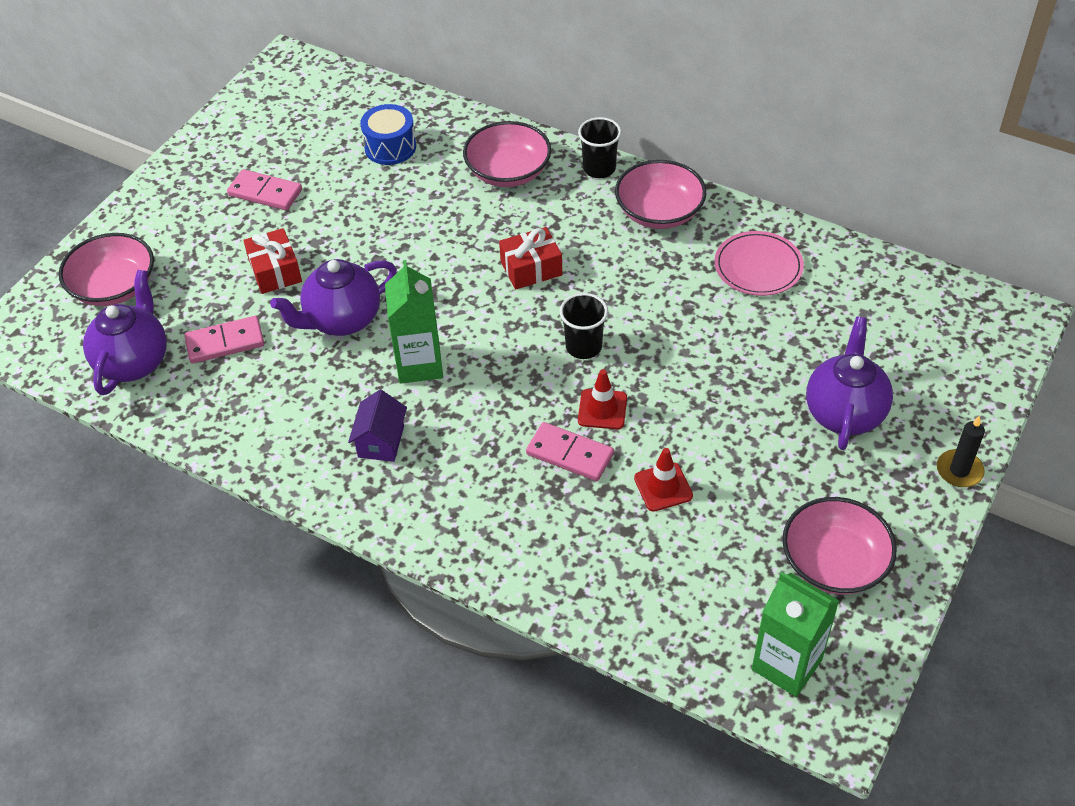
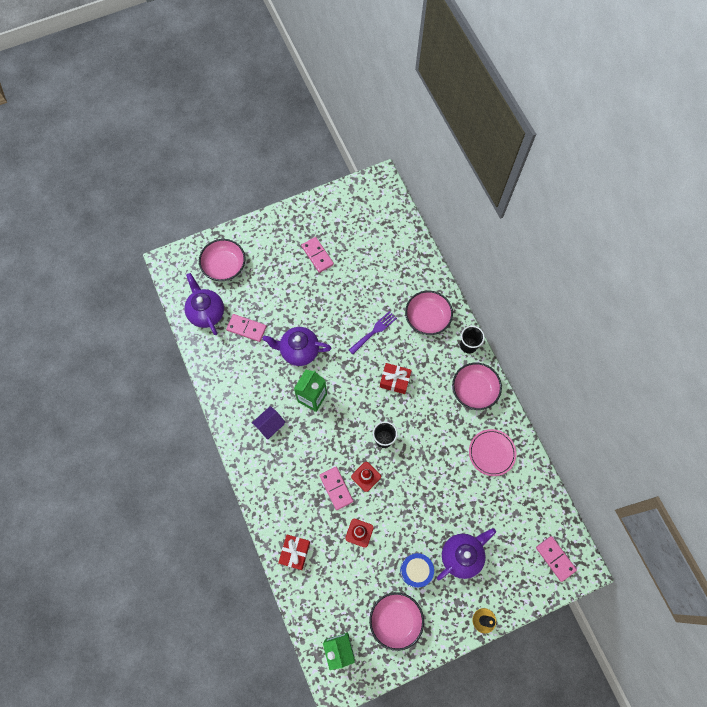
camera: 35 degrees right, 20 degrees up
(134, 362) = (206, 313): purple teapot -> purple teapot turned 75 degrees counterclockwise
(275, 271) = (291, 304): red gift -> red gift (295, 552)
(390, 147) = (388, 266): blue drum -> blue drum (416, 570)
(442, 230) = (374, 331): none -> purple fork
(973, 330) = (555, 558): none -> pink domino

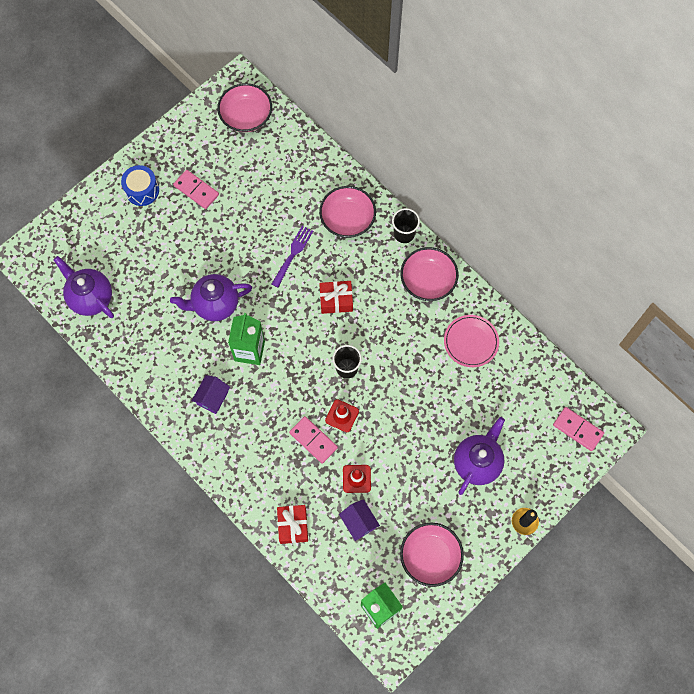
camera: 20 degrees left, 0 degrees up
(224, 266) = (91, 237): pink bowl -> pink bowl (246, 116)
(246, 328) = (145, 299): pink domino -> none
(348, 569) = (359, 522): none -> purple house
(416, 570) = (433, 496): blue drum -> blue drum (142, 190)

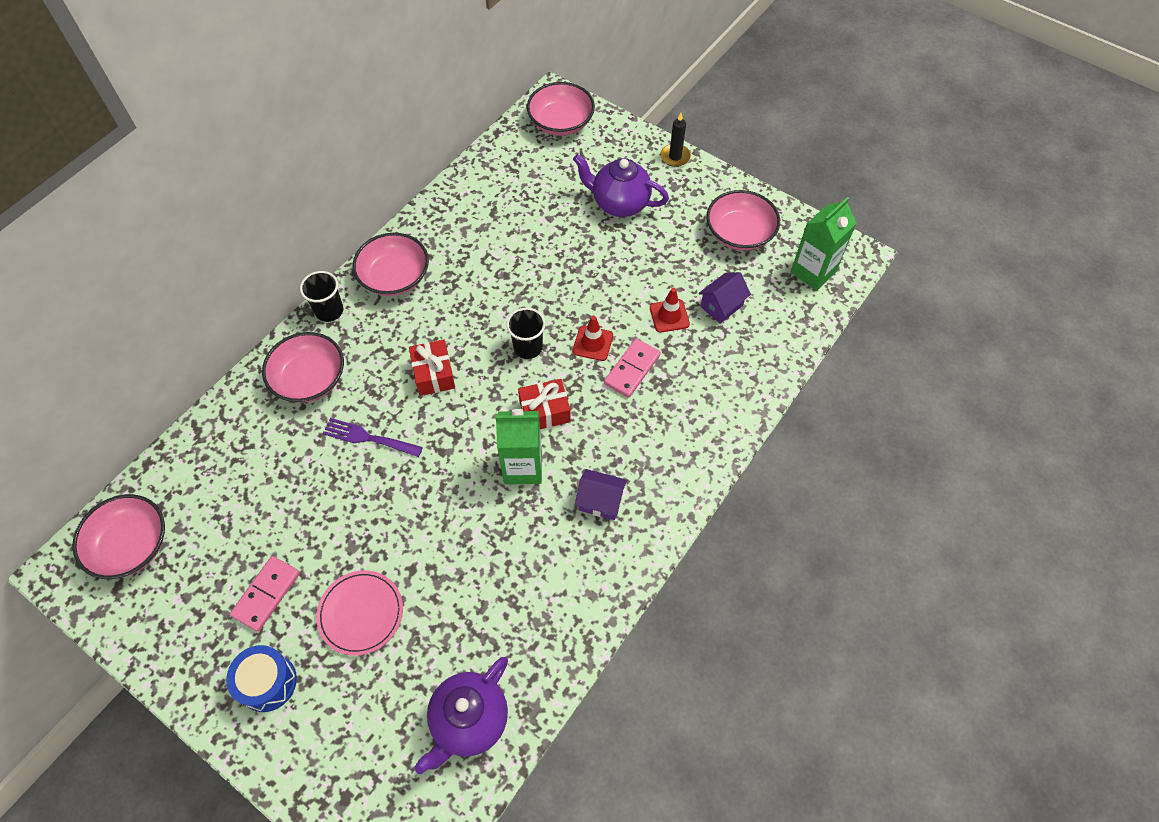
camera: 100 degrees left, 10 degrees down
(215, 304) = (458, 527): purple teapot -> none
(293, 526) = (746, 374): red gift -> red gift (544, 411)
(471, 342) = (472, 225): pink plate -> pink plate (361, 613)
(577, 429) = (561, 122): pink domino -> pink bowl

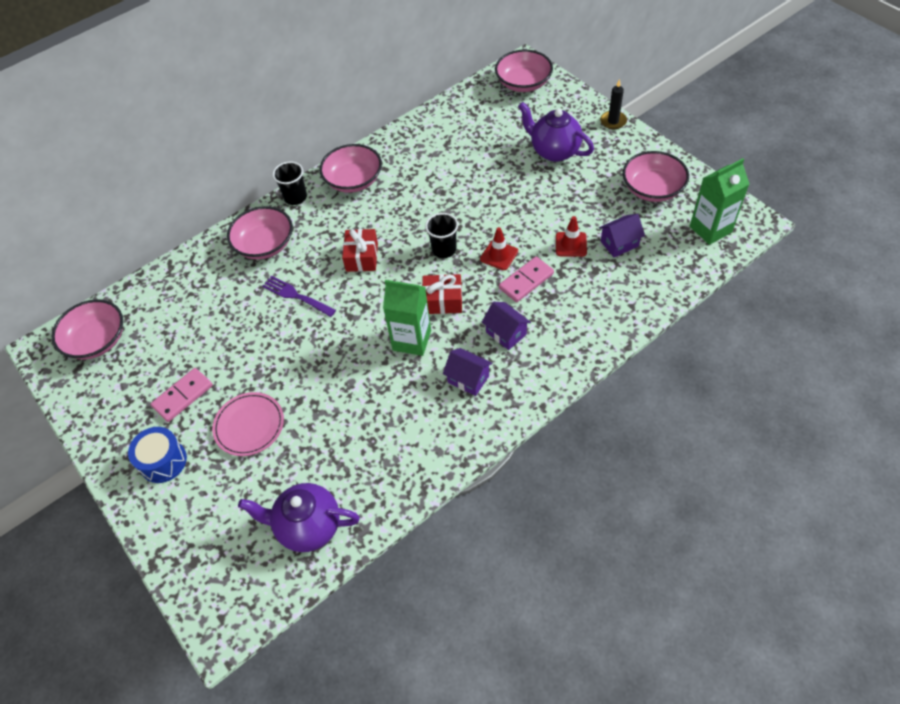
camera: 20 degrees right, 5 degrees down
(469, 721) = (308, 526): purple teapot -> purple teapot turned 45 degrees clockwise
(627, 437) = (506, 333): none -> purple house

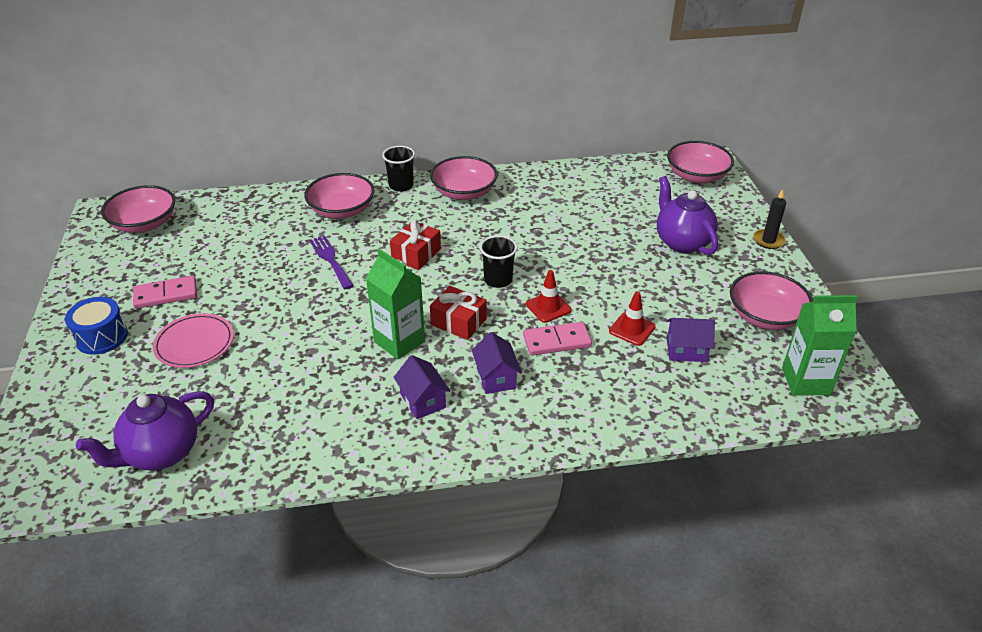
camera: 25 degrees right, 15 degrees down
(308, 526) = (161, 453): purple teapot -> purple teapot turned 75 degrees counterclockwise

